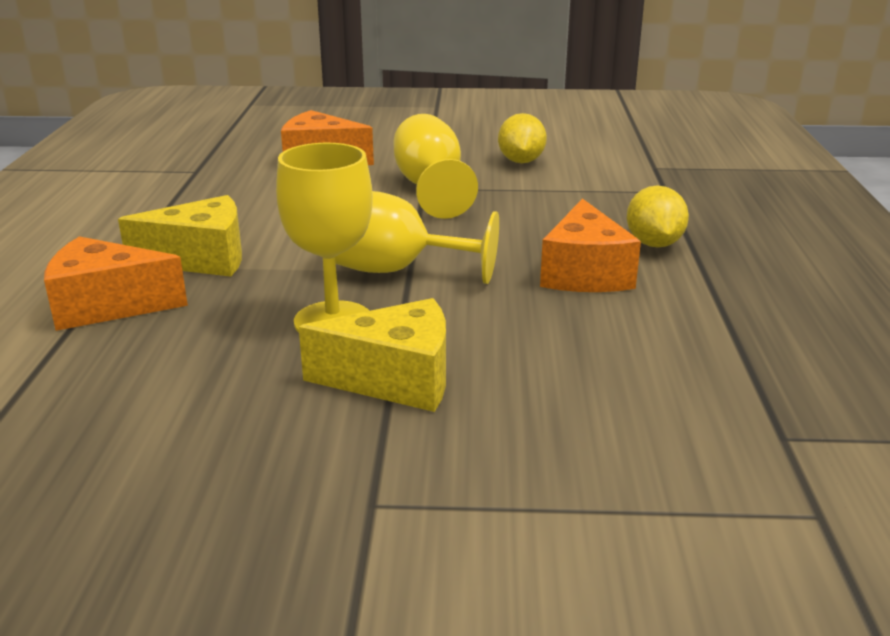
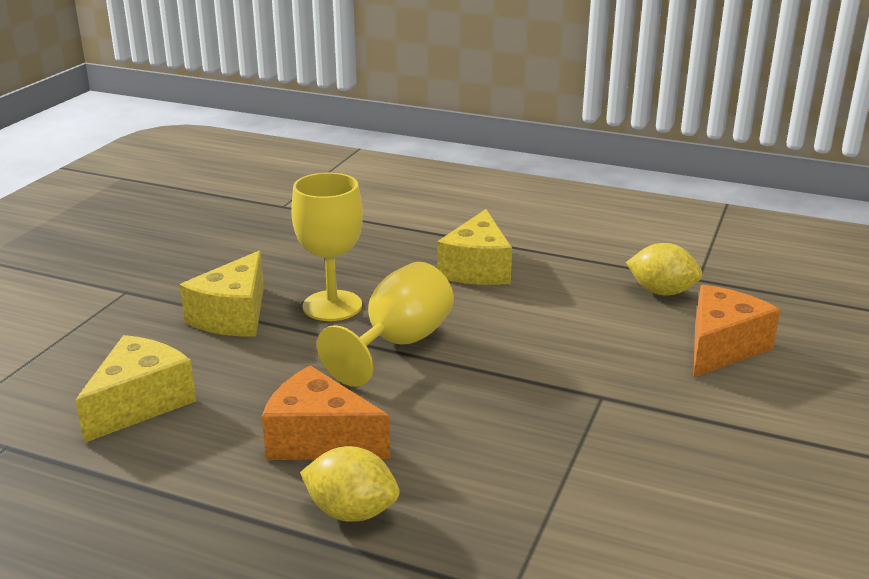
camera: 110 degrees right, 0 degrees up
(107, 306) = (419, 236): orange cheese -> none
(430, 188) = (597, 400): yellow goblet -> none
(521, 161) = (679, 493): yellow lemon -> yellow lemon (661, 292)
(626, 379) = (140, 403): none -> yellow cheese

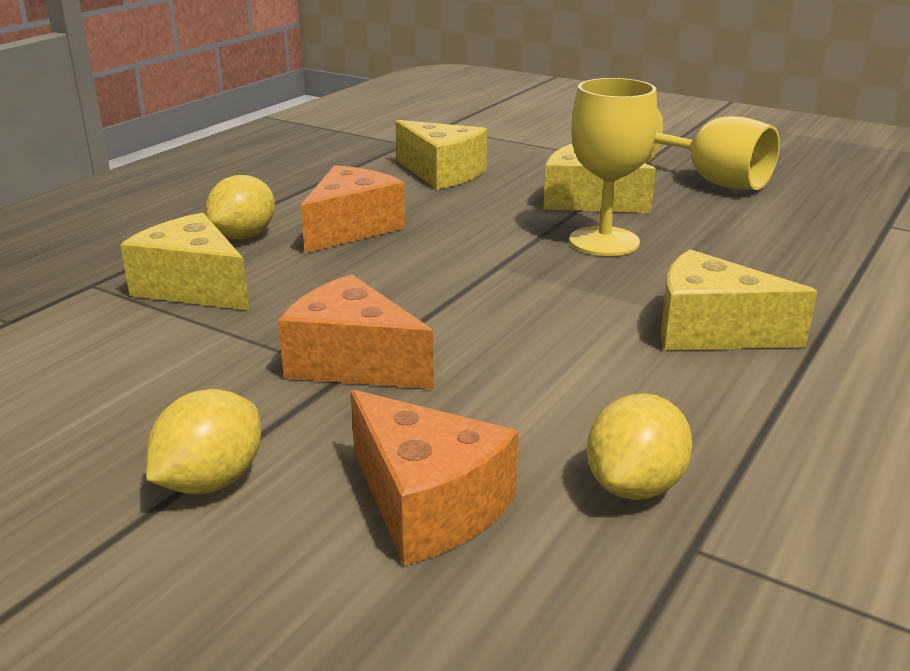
camera: 100 degrees right, 0 degrees up
(398, 343) = (511, 269): yellow goblet -> yellow goblet (713, 181)
(492, 513) = (193, 287): none -> yellow cheese
(587, 395) = (353, 363): none -> orange cheese
(759, 424) = (211, 481): none -> yellow lemon

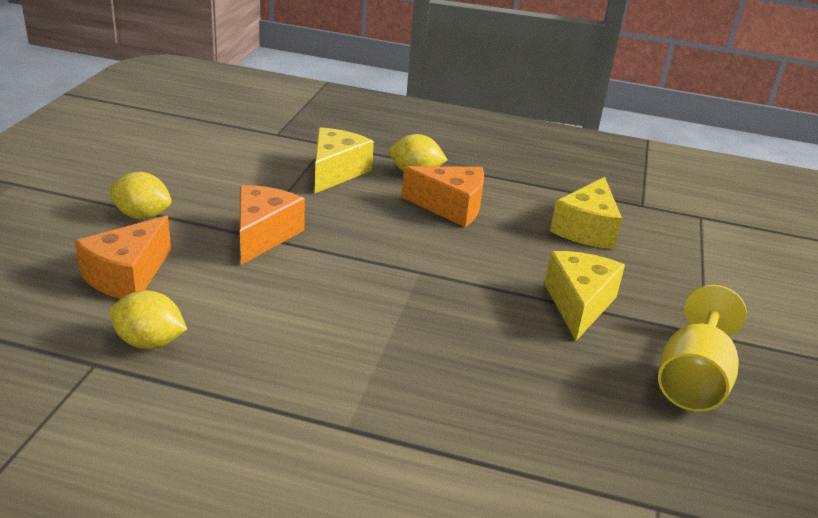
camera: 70 degrees right, 5 degrees up
(604, 241) = (494, 317): yellow goblet -> none
(711, 331) = (354, 374): yellow cheese -> none

